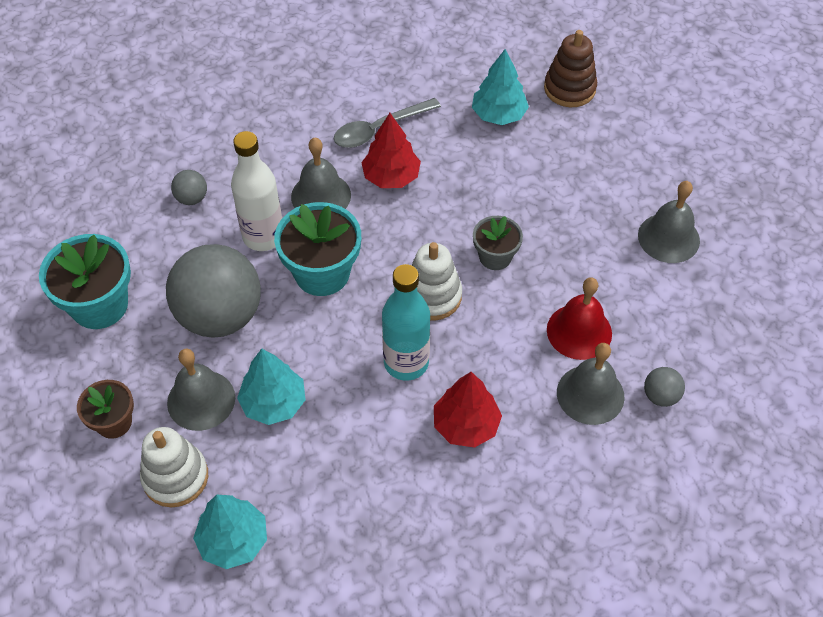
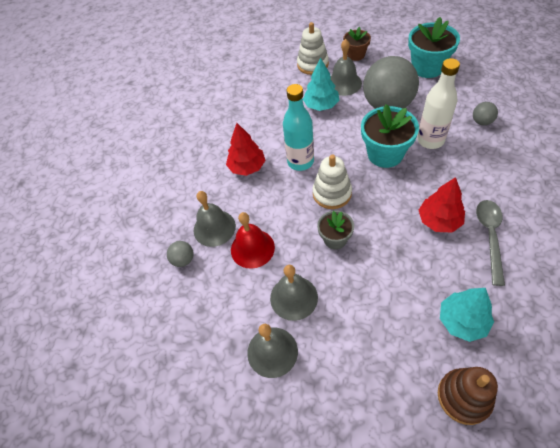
camera: 135 degrees right, 0 degrees up
(233, 541) = (269, 71): turquoise tree -> none
(321, 196) = (445, 178): grey bell -> grey bell (294, 297)

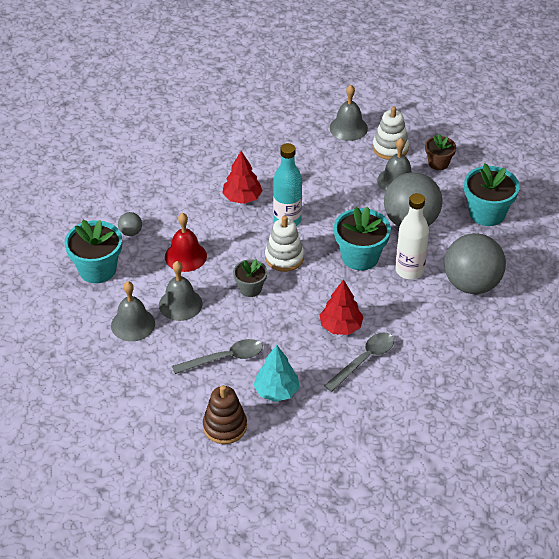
camera: 30 degrees right, 10 degrees down
(186, 318) = (97, 269): none -> turquoise flower pot
(214, 228) = (173, 225): grey bell -> grey bell (348, 128)
(321, 105) = (355, 187): turquoise tree -> none
(386, 323) = (224, 358): none -> grey spoon
(482, 122) = (471, 284): grey ball -> grey ball, size x2.41

